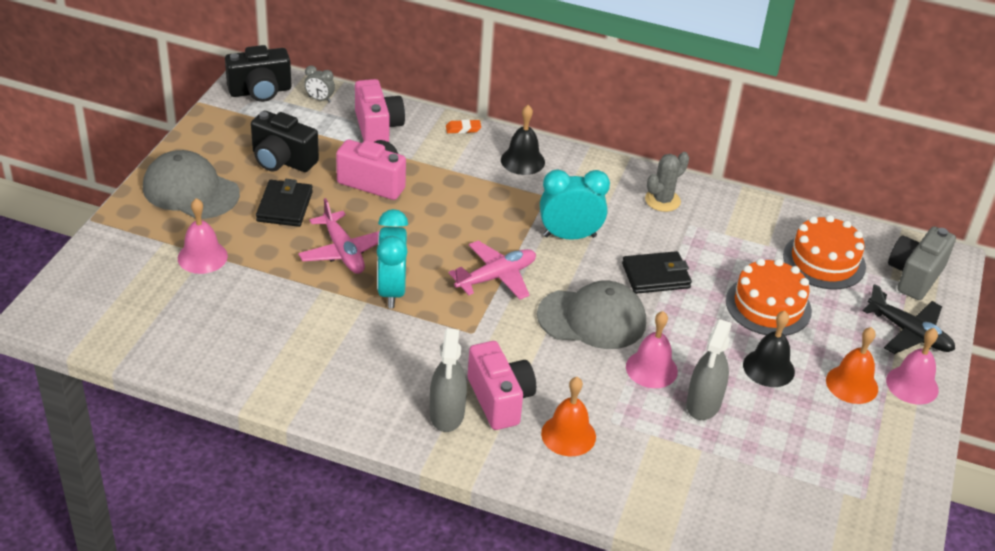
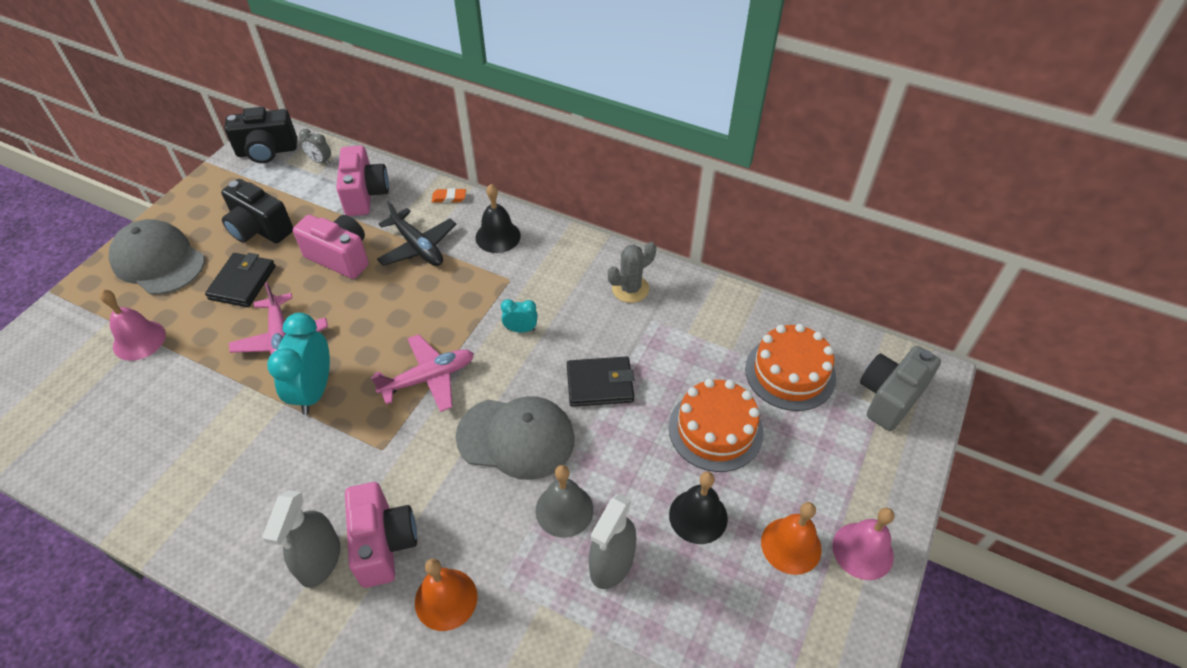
camera: 10 degrees right, 10 degrees up
(569, 236) = (521, 329): turquoise clock -> turquoise clock, size x0.50
(651, 369) = (564, 510): pink bell -> grey bell
(909, 333) = (871, 475): black plane -> black plane (418, 246)

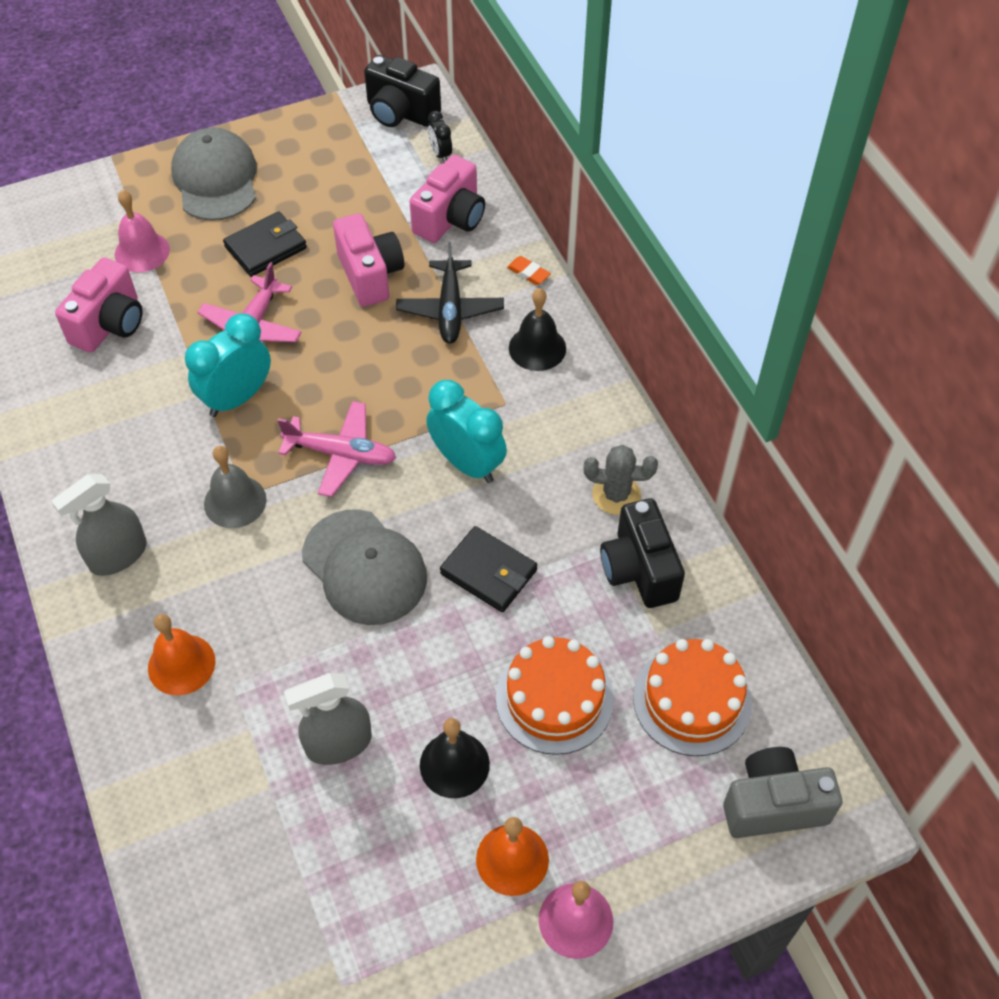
camera: 40 degrees right, 5 degrees up
(259, 229) = (324, 198): black camera -> black camera (639, 570)
(320, 161) = (440, 154): grey clock -> black clock
(384, 543) = (176, 579): pink camera -> pink camera (110, 324)
(521, 329) = (467, 463): turquoise clock -> turquoise clock, size x1.98
(564, 510) = (343, 665): grey bell -> grey bell (235, 501)

